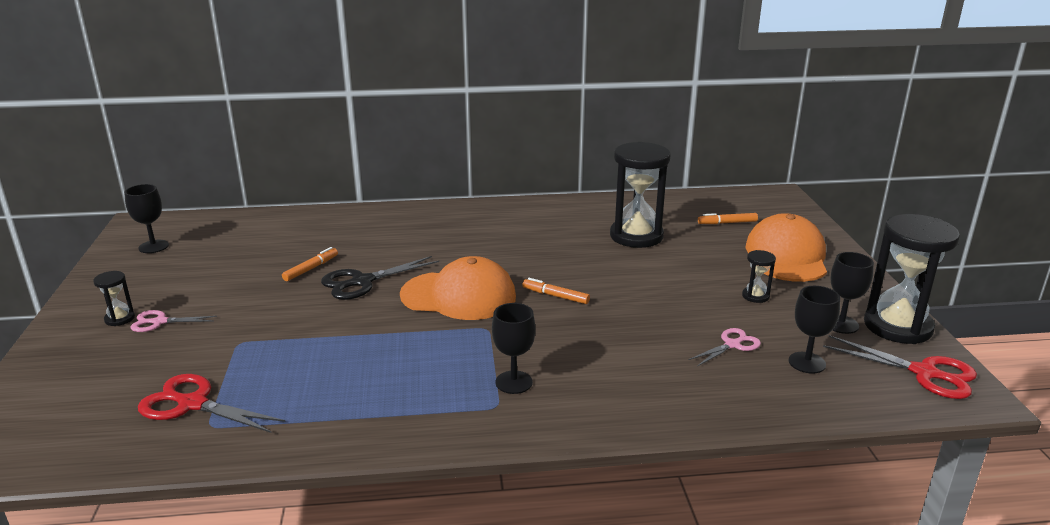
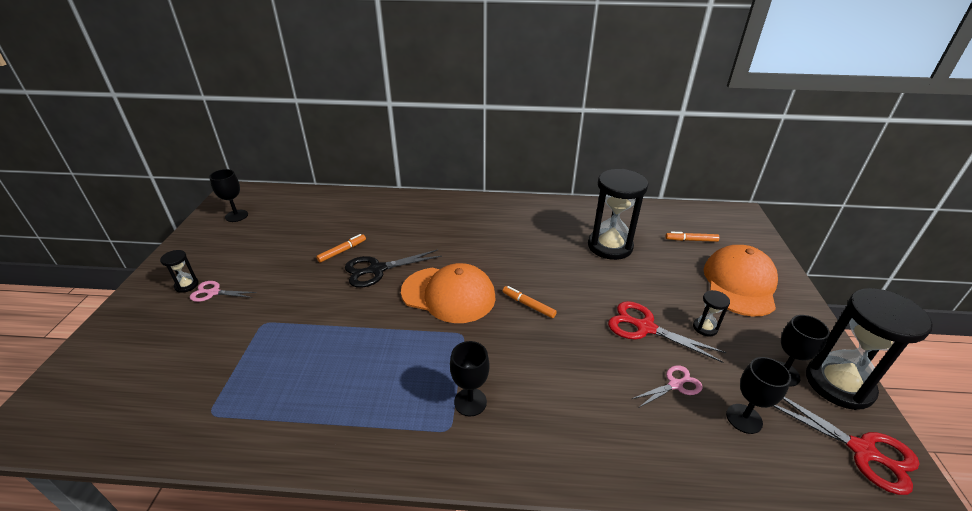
camera: 10 degrees right, 10 degrees up
(193, 404) = (206, 386): red scissors -> red scissors (645, 328)

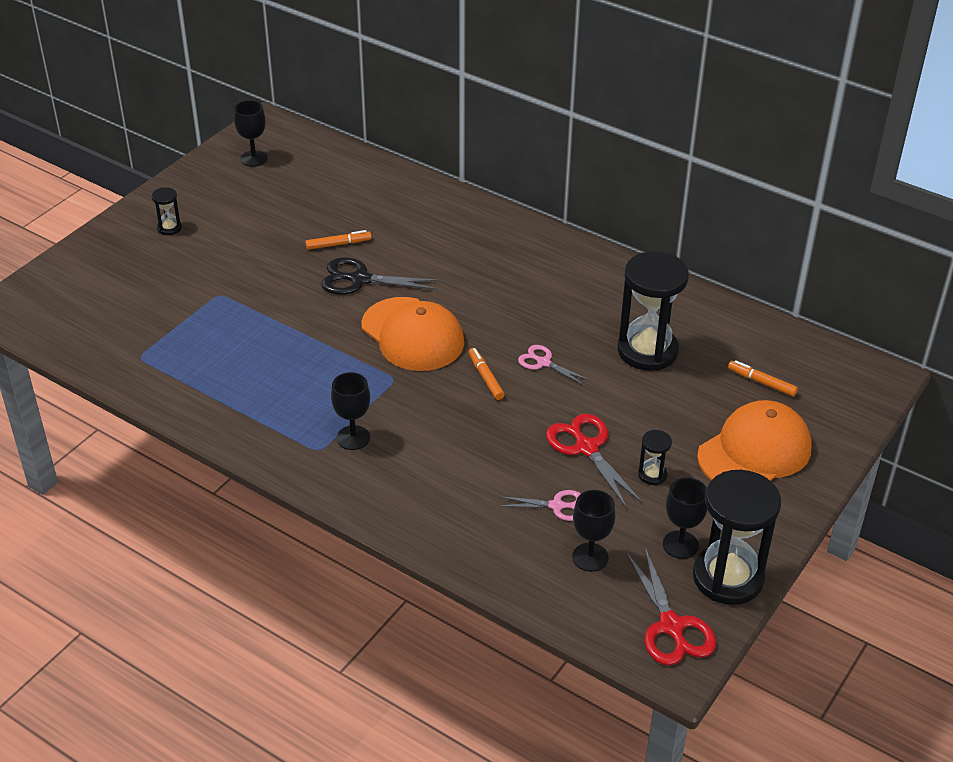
camera: 30 degrees right, 5 degrees up
(213, 292) = (190, 245): pink scissors -> pink scissors (544, 363)

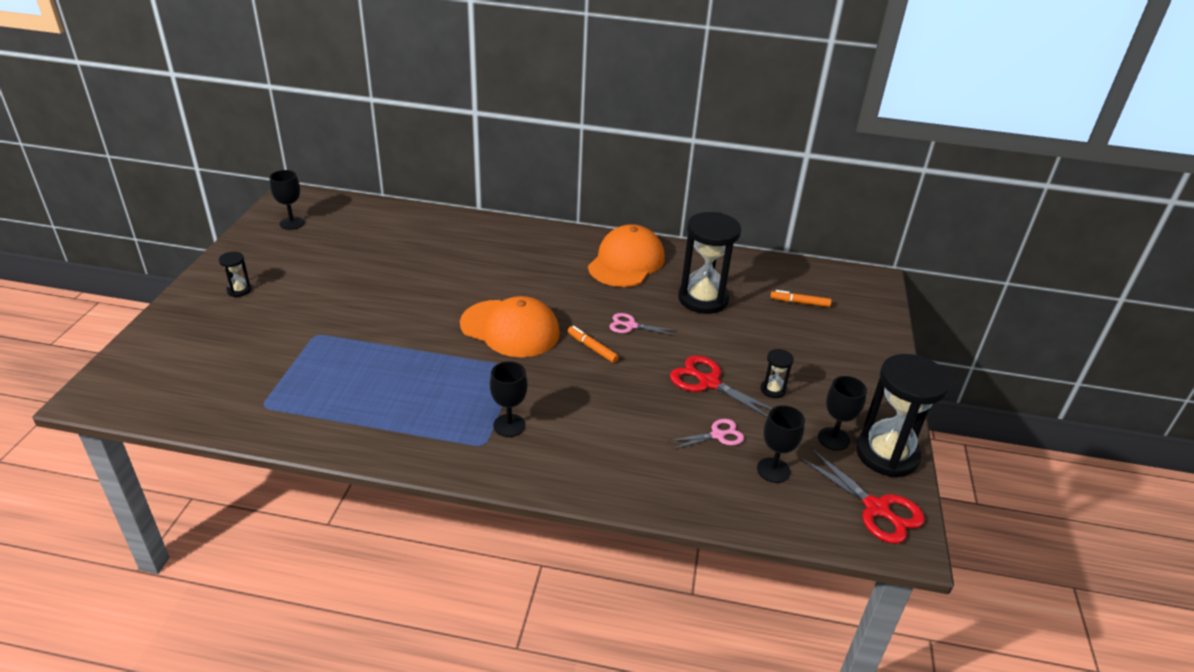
camera: 25 degrees left, 5 degrees down
(338, 244) = (404, 273): orange marker -> none
(360, 279) = (439, 296): black scissors -> none
(754, 451) = (832, 353): orange cap -> orange cap (626, 262)

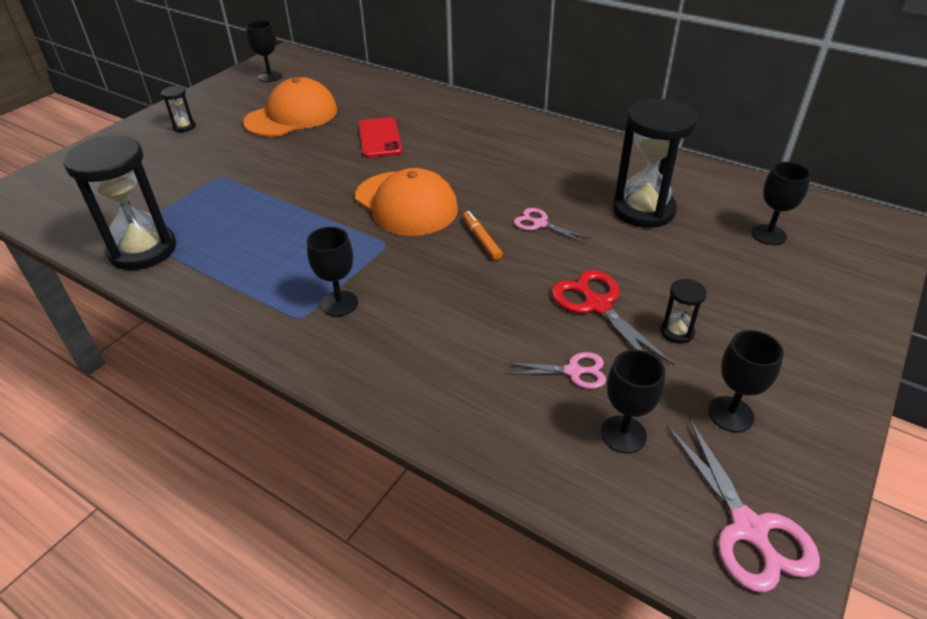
camera: 25 degrees right, 5 degrees up
(447, 271) = (380, 138): none -> red phone
(626, 262) = (575, 157): orange cap -> orange cap (292, 116)
(800, 302) = (768, 235): orange marker -> black goblet
(876, 508) = (748, 528): red scissors -> pink scissors
(887, 454) = (802, 455): black hourglass -> black hourglass (143, 250)

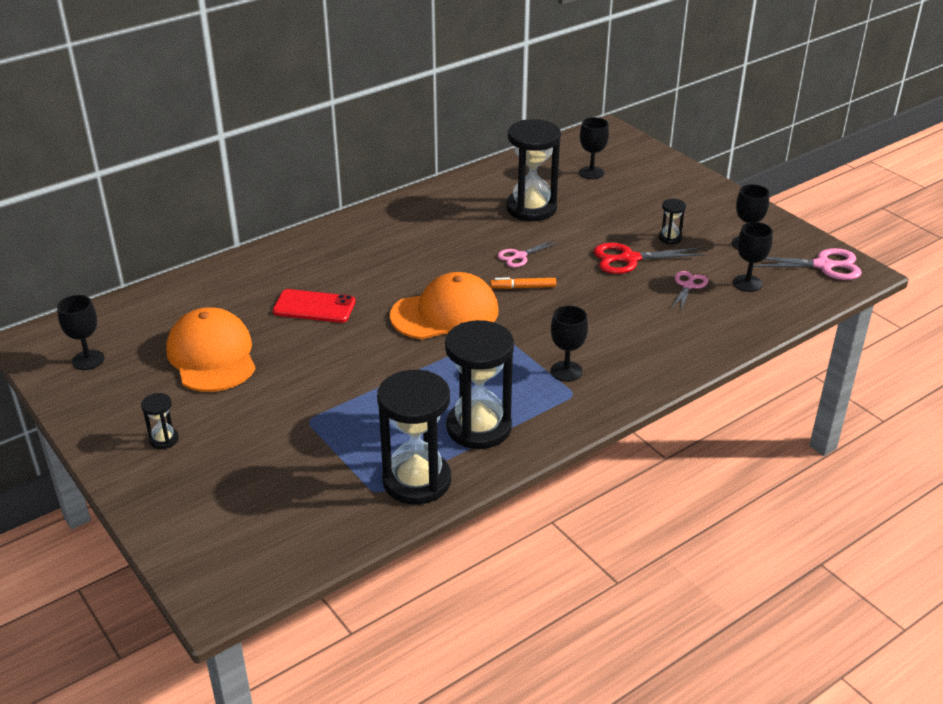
camera: 70 degrees left, 5 degrees down
(227, 267) = (479, 427): none -> black hourglass

